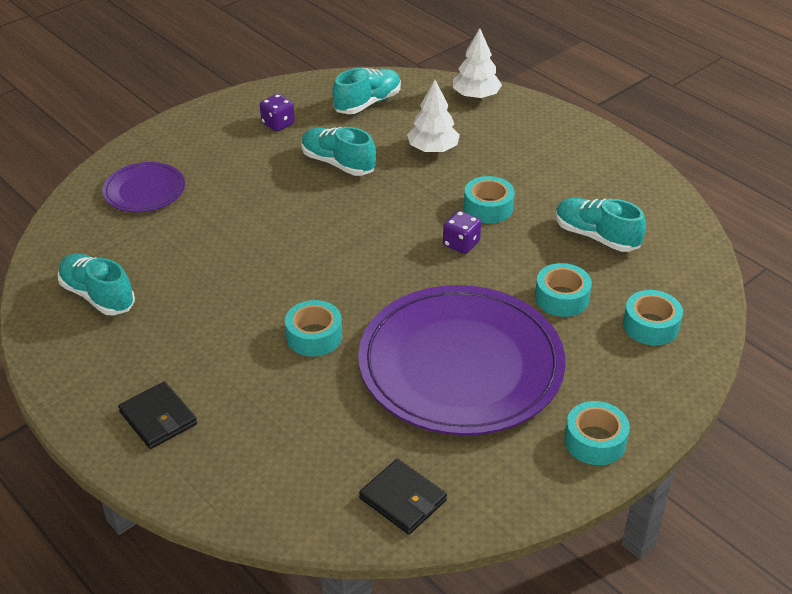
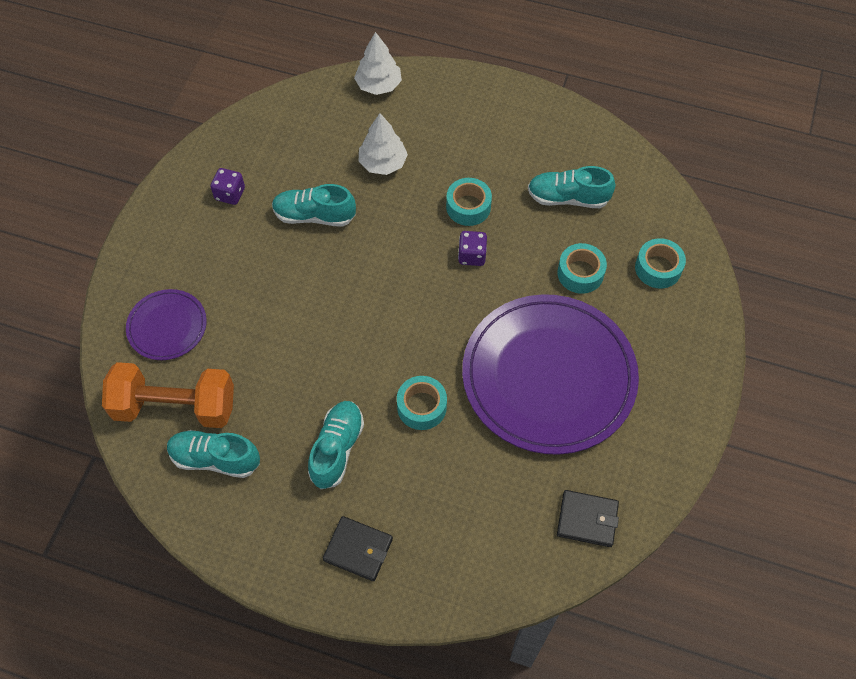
camera: 30 degrees left, 20 degrees up
(99, 246) = (175, 406): none -> orange dumbbell
(367, 103) = (292, 134): turquoise shoe -> turquoise shoe (337, 449)
(595, 441) = (682, 395): turquoise tape -> none

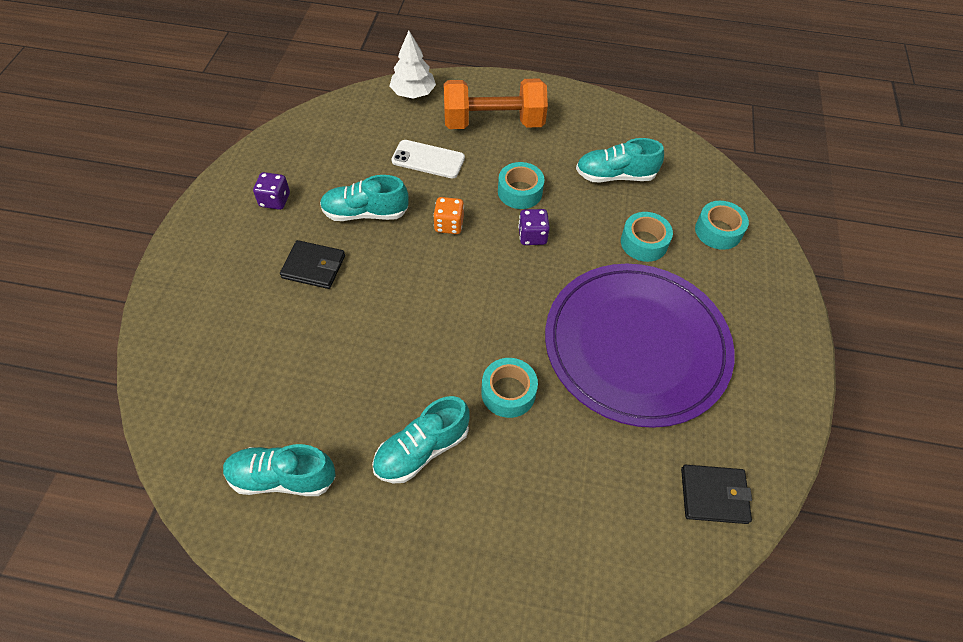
camera: 10 degrees left, 5 degrees down
(167, 326) = (216, 337): purple plate -> none
(175, 406) = (231, 423): orange dumbbell -> orange dumbbell (493, 123)
(337, 449) = (422, 449): turquoise shoe -> turquoise shoe turned 135 degrees counterclockwise
(358, 549) = (463, 565): black wallet -> black wallet (313, 267)
(383, 163) = (428, 159): white tree -> white phone
(393, 236) = (449, 225): none -> orange dice

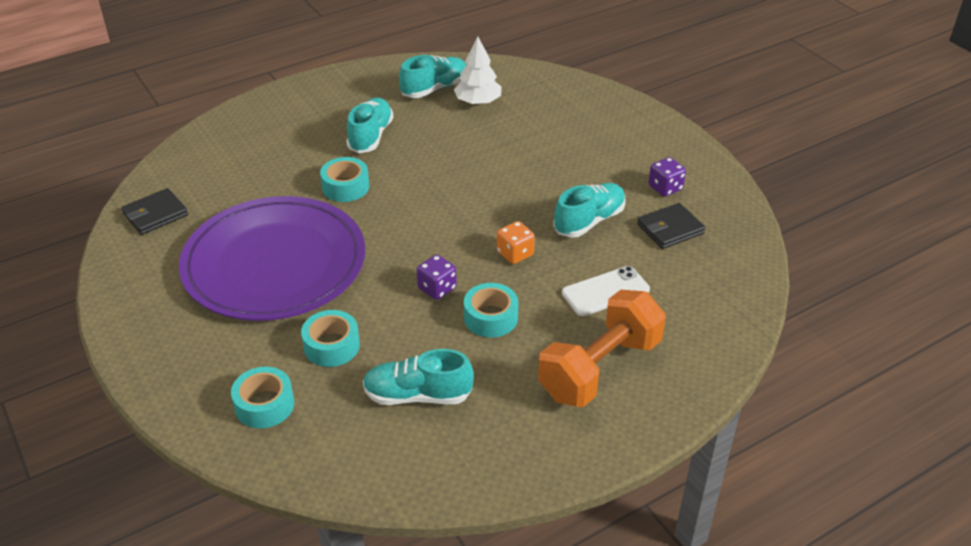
camera: 140 degrees right, 15 degrees down
(313, 267) = (569, 171): black wallet -> black wallet (670, 229)
(413, 93) = (716, 344): white tree -> white tree (478, 102)
(615, 176) = (418, 395): turquoise shoe -> turquoise shoe turned 135 degrees counterclockwise

